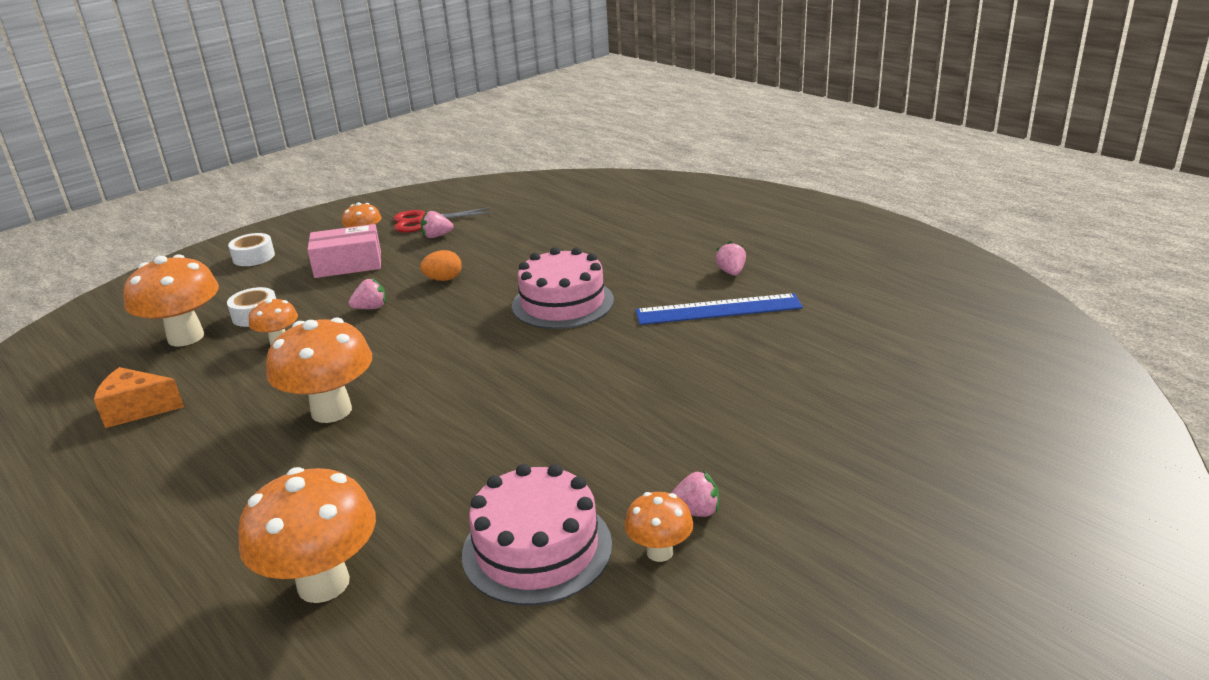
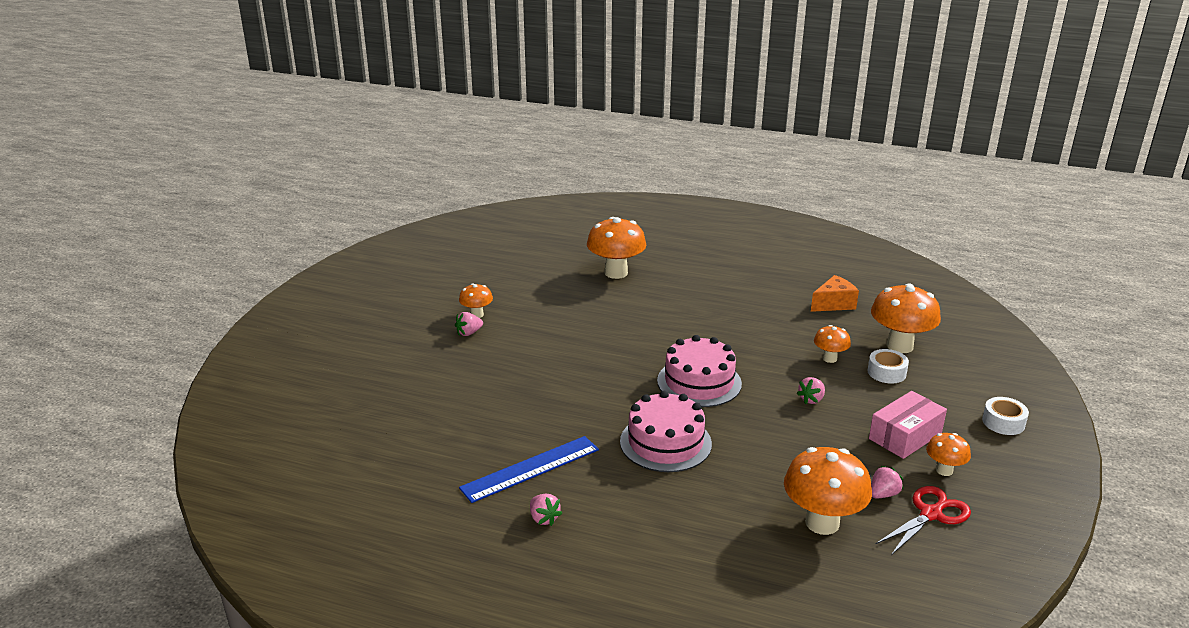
camera: 150 degrees right, 0 degrees up
(331, 411) = (721, 329): orange mushroom -> orange mushroom (822, 523)
(443, 279) = (796, 441): orange egg -> none
(537, 549) = (535, 303): pink cake -> pink cake (699, 382)

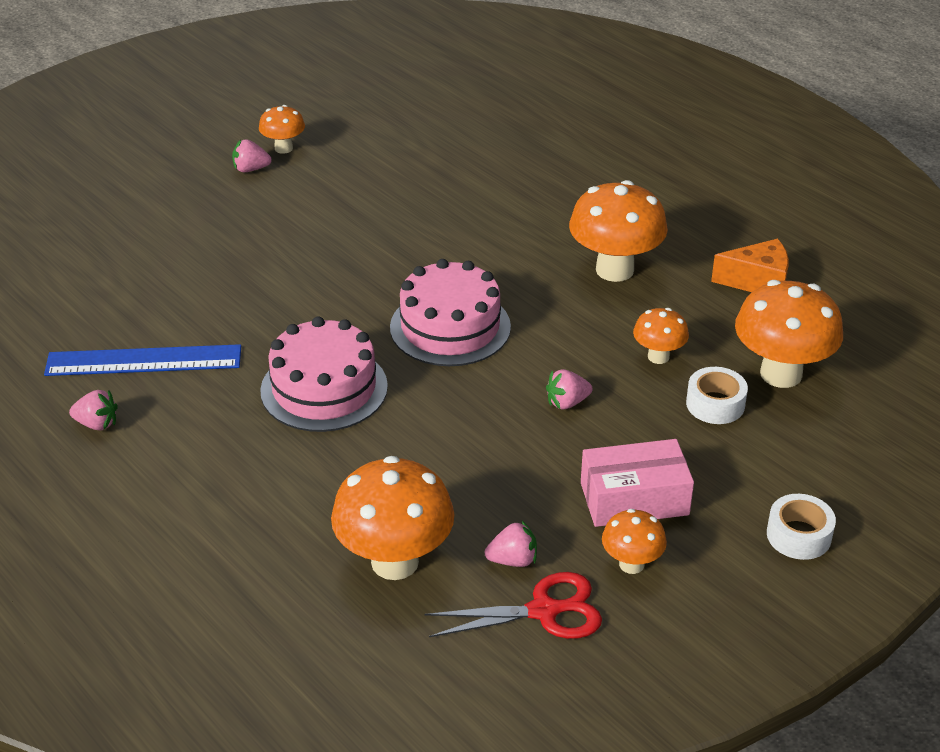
camera: 30 degrees right, 10 degrees up
(544, 518) = (97, 424): pink strawberry -> pink strawberry turned 75 degrees counterclockwise
(616, 273) = (510, 144): orange mushroom -> orange mushroom (614, 270)

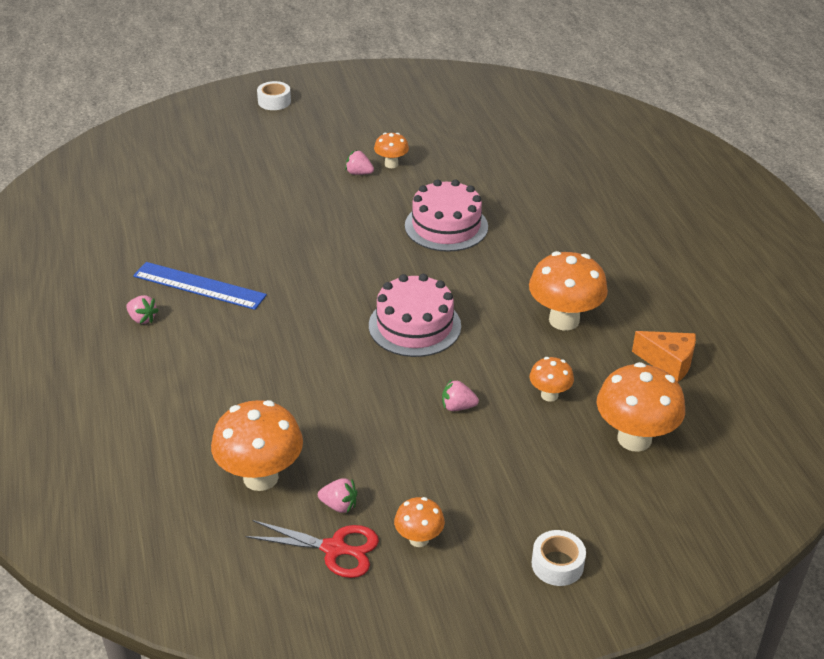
camera: 25 degrees right, 0 degrees up
(324, 388) = (299, 342): pink cake -> pink cake (446, 226)
(634, 499) = (455, 493): pink box -> none
(715, 404) = (566, 445): white tape -> white tape (274, 101)

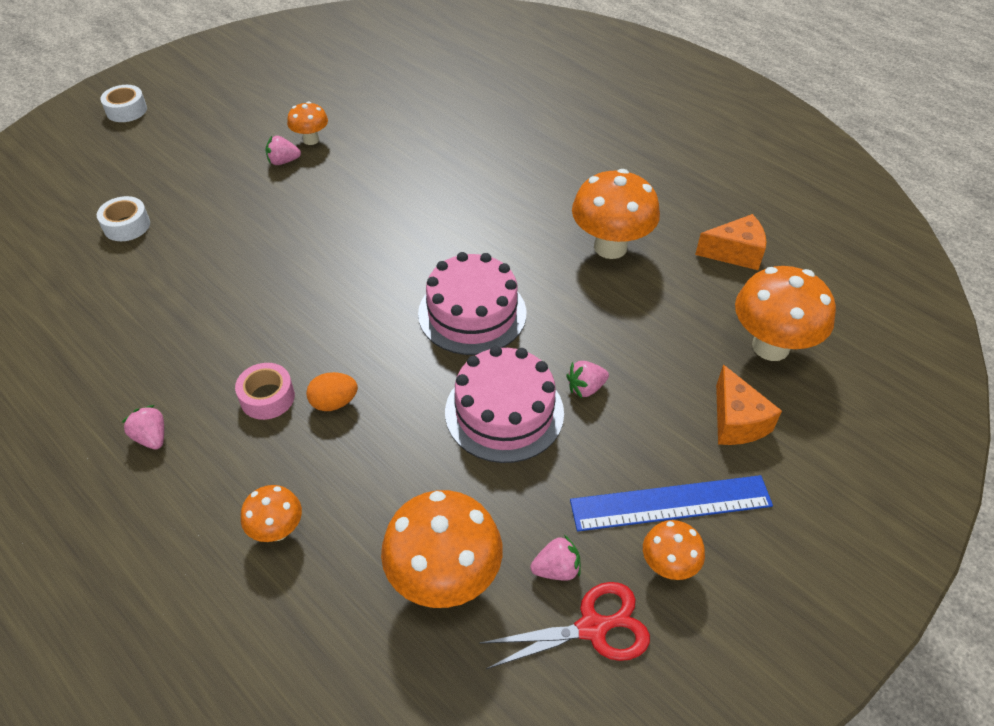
camera: 30 degrees left, 10 degrees up
(142, 319) = (151, 437): pink strawberry -> pink strawberry turned 135 degrees counterclockwise
(199, 285) = (194, 364): blue ruler -> blue ruler (670, 503)
(231, 324) = (267, 397): none -> pink tape
(271, 344) = (334, 402): none -> orange egg
(446, 226) = (419, 188): pink cake -> pink cake (504, 412)
(549, 395) = (660, 334): orange mushroom -> orange mushroom (277, 530)
(556, 476) = (736, 421): none -> orange cheese
(557, 564) = (816, 522): white tape -> white tape (126, 226)

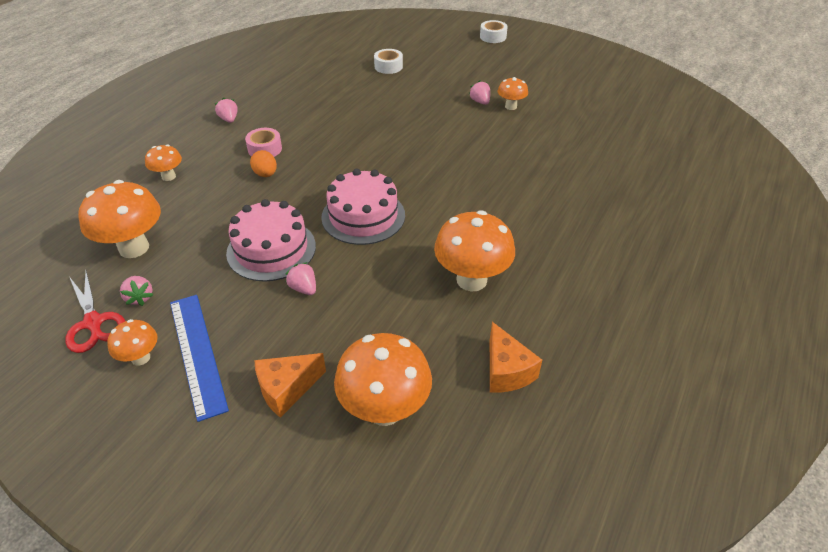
camera: 75 degrees right, 5 degrees down
(151, 437) = (229, 119): pink strawberry -> pink strawberry turned 60 degrees counterclockwise

